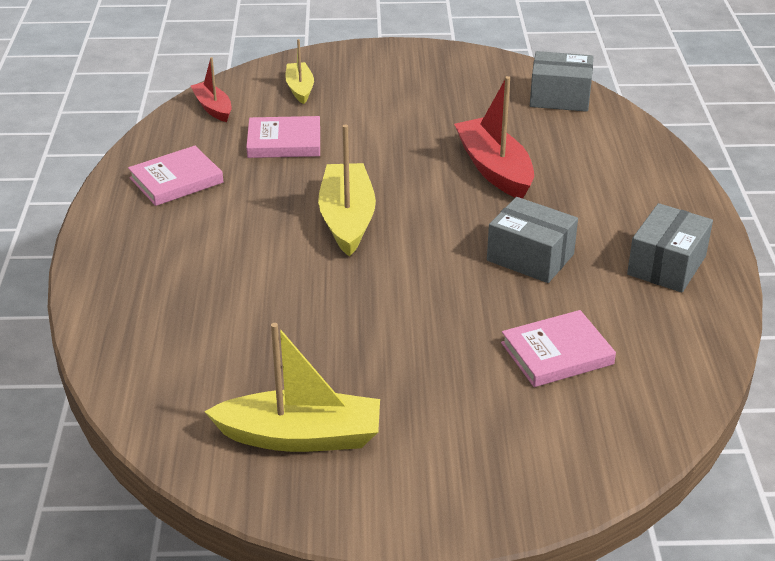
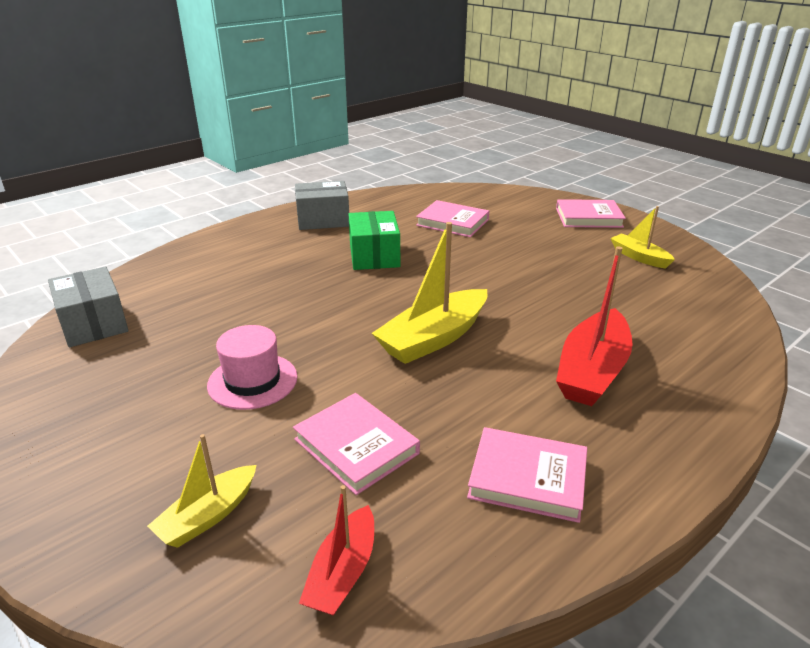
camera: 130 degrees left, 5 degrees down
(301, 436) = (639, 257): yellow boat -> yellow boat, size x0.58
(399, 132) = (252, 381): none -> pink hat
(440, 483) = (588, 218): none -> pink book
(494, 169) = (270, 307): red boat -> red boat (592, 371)
(530, 257) = (374, 256): grey box -> green box

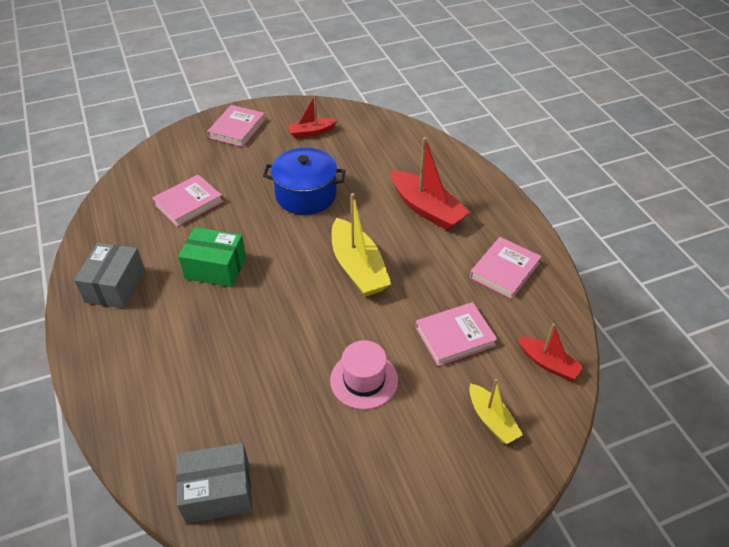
camera: 70 degrees left, 15 degrees up
(526, 278) = (306, 195): none -> blue pot
(639, 257) = (311, 132): yellow boat -> red boat

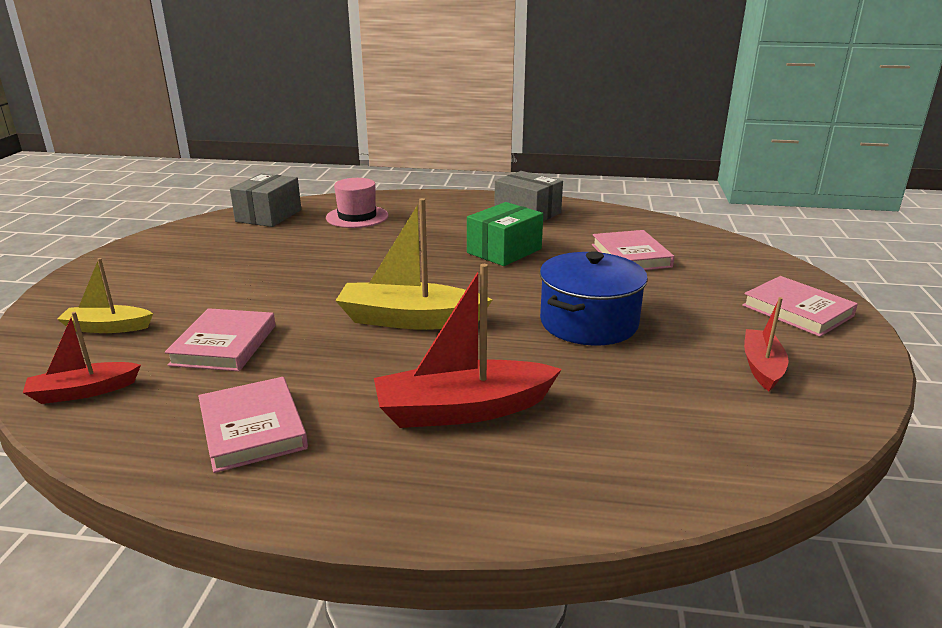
camera: 120 degrees right, 20 degrees down
(364, 380) = (263, 282): pink hat -> pink hat (357, 217)

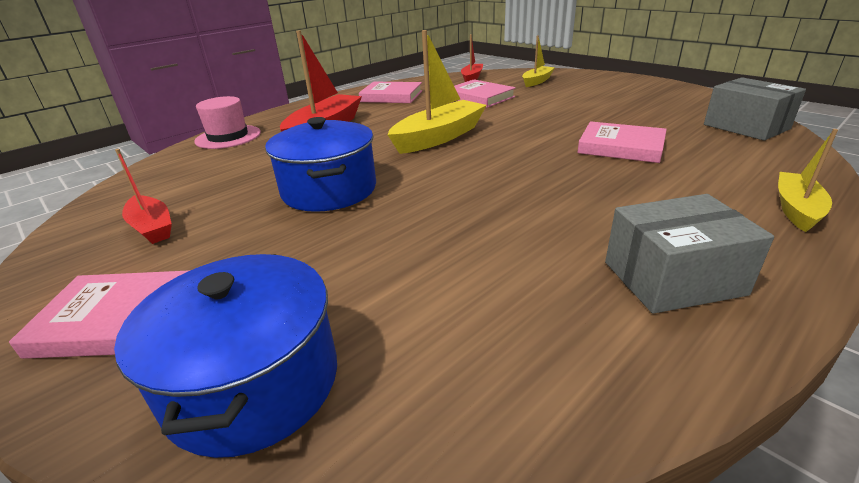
camera: 130 degrees right, 5 degrees up
(357, 217) = (720, 160): pink hat -> pink hat (228, 137)
(417, 199) = (796, 209): none -> yellow boat
(504, 251) = (526, 206): green box -> none
(630, 256) = (407, 286): pink book -> pink book (621, 147)
(733, 261) = (253, 383): none -> blue pot

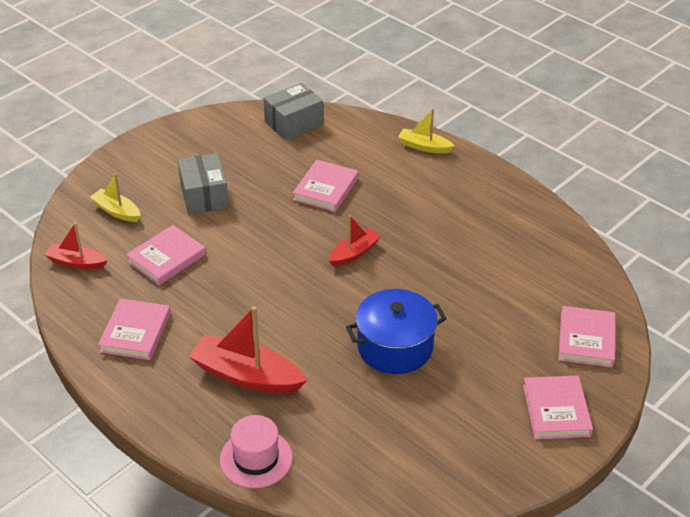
camera: 95 degrees left, 10 degrees up
(152, 227) = (456, 440): red boat -> red boat (354, 253)
(253, 383) = (586, 340): blue pot -> pink book
(439, 137) = (287, 288): yellow boat -> none
(673, 278) = (493, 204): grey box -> grey box (204, 196)

